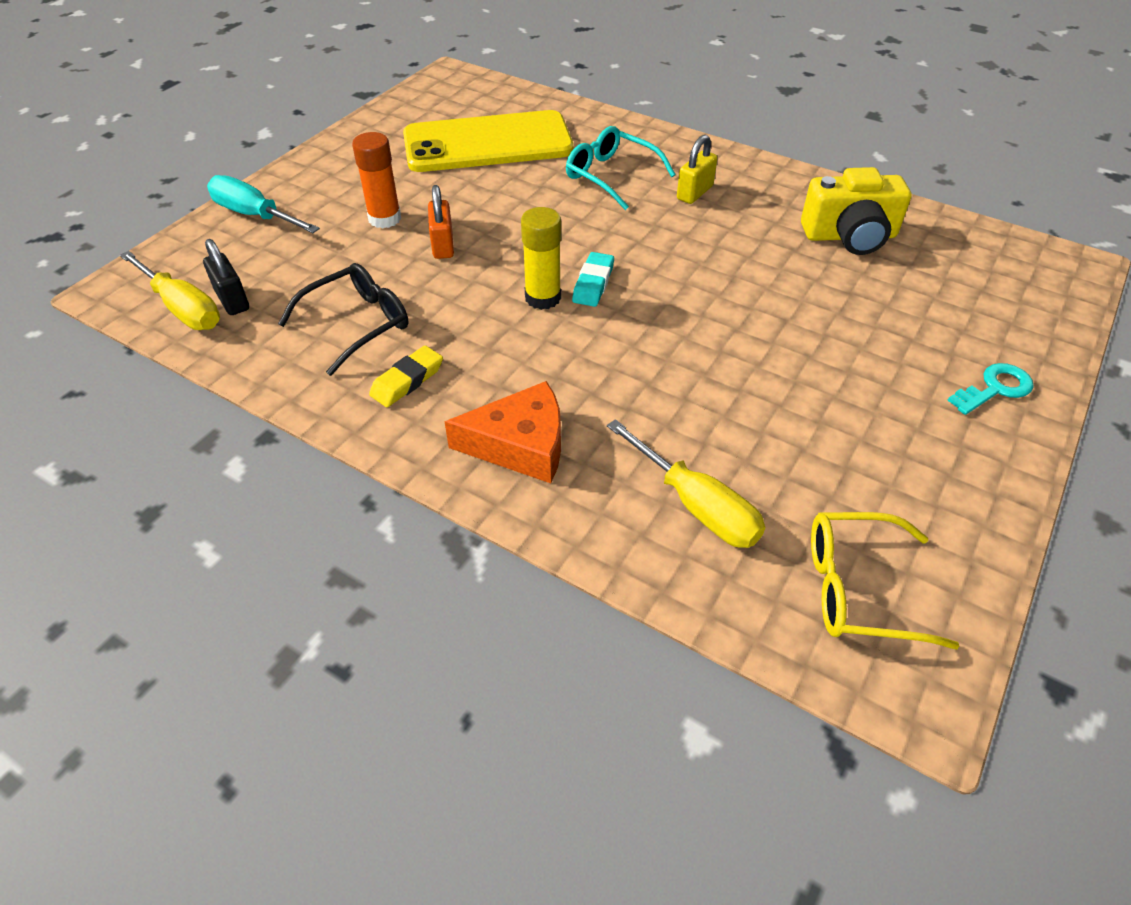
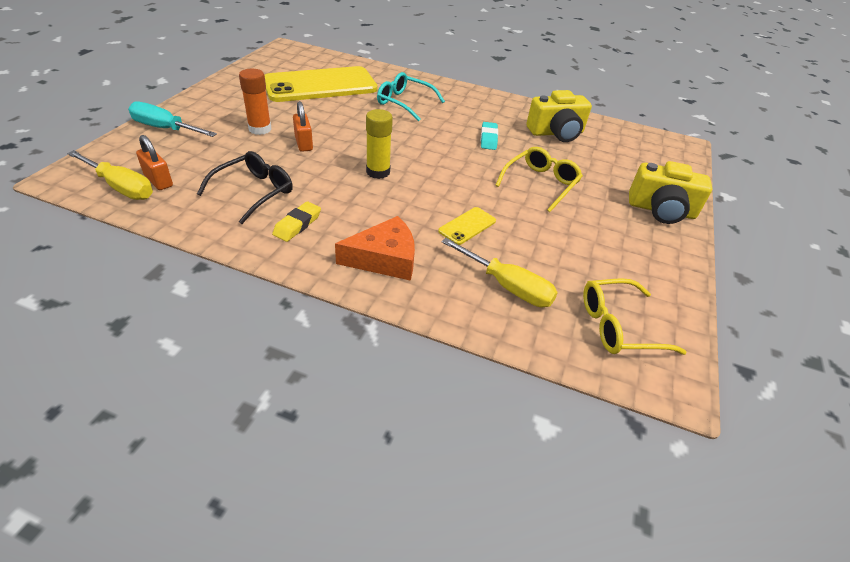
camera: 15 degrees left, 5 degrees down
(232, 300) = (158, 181): black padlock -> orange padlock
(593, 283) = (408, 163): turquoise eraser -> turquoise eraser (488, 139)
(659, 398) = (467, 226): none -> yellow phone
(694, 193) = (458, 111): yellow padlock -> none
(797, 329) = (540, 184): none -> yellow glasses
(995, 388) = (661, 210): turquoise key -> yellow camera

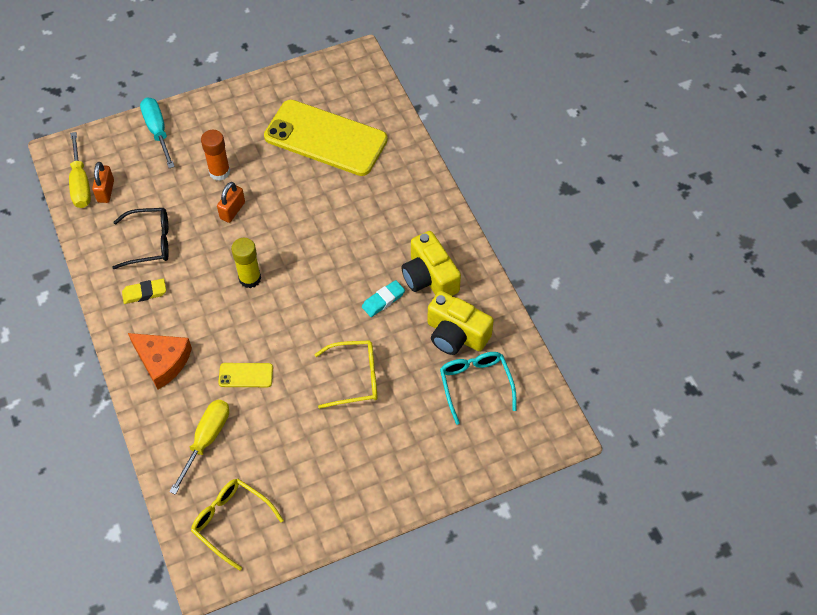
camera: 50 degrees right, 15 degrees up
(404, 103) = (370, 207): turquoise glasses -> turquoise glasses (475, 385)
(507, 286) = (206, 440): yellow screwdriver -> yellow screwdriver turned 150 degrees counterclockwise
(661, 210) = (412, 474): yellow camera -> yellow camera (429, 277)

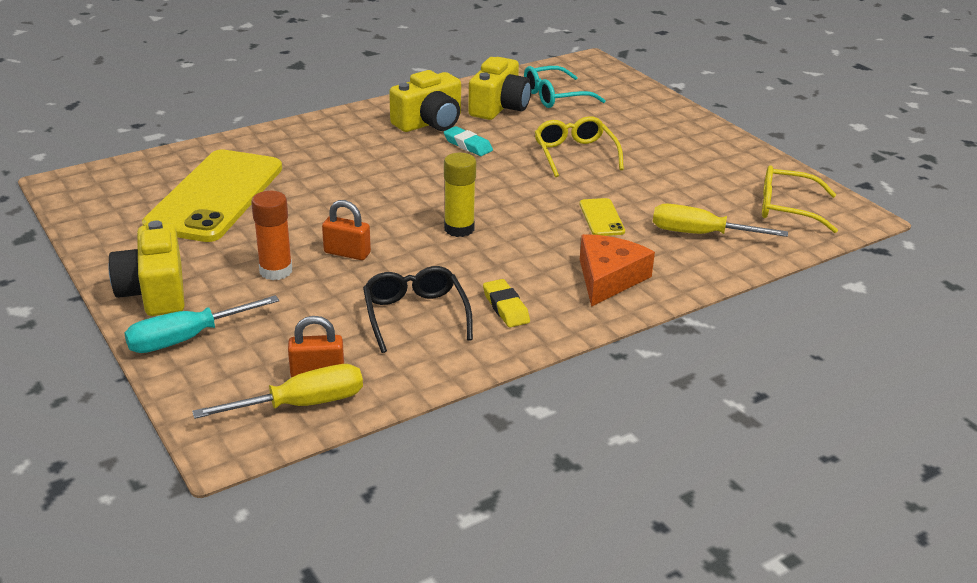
camera: 100 degrees left, 25 degrees down
(211, 114) = (154, 292): none -> yellow camera
(231, 522) = (787, 208): yellow glasses -> yellow glasses turned 75 degrees clockwise

